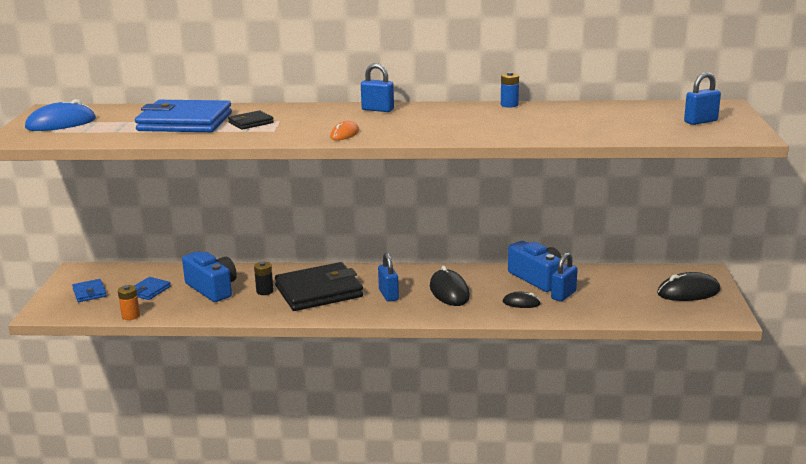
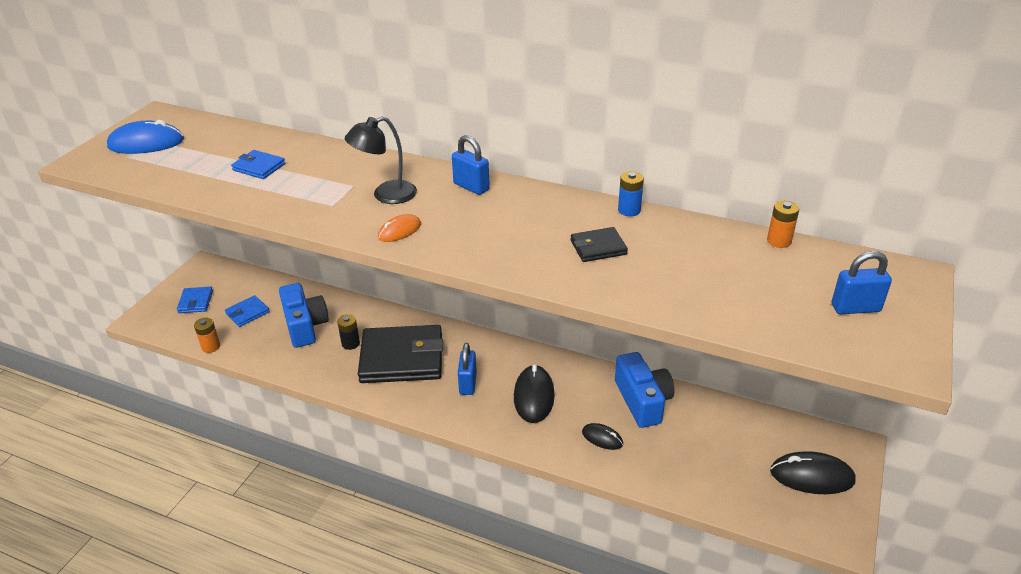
camera: 20 degrees right, 15 degrees up
(185, 122) = (259, 167): blue wallet -> blue wallet, size x0.46
(251, 123) = (321, 183): black wallet -> black wallet (598, 247)
(313, 121) = (386, 195): none -> black lamp
(563, 295) = (657, 438): blue padlock -> none
(626, 104) = (779, 241): none -> orange battery

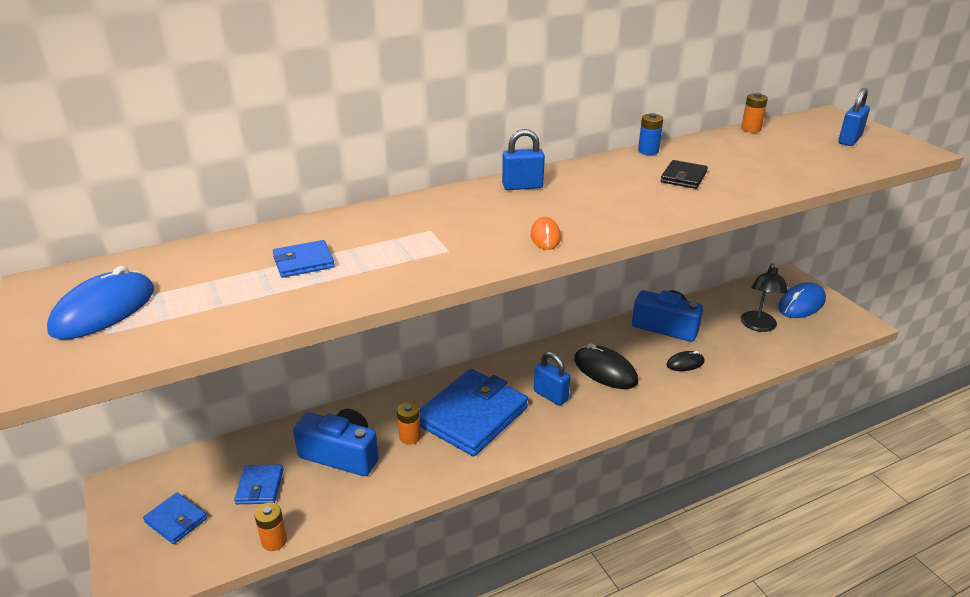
camera: 50 degrees left, 5 degrees down
(350, 343) = (410, 437): black battery -> orange battery
(386, 195) = (474, 222): black lamp -> black lamp (758, 326)
(402, 358) = (472, 416): black wallet -> blue wallet
(812, 476) = (801, 304): black mouse -> blue mouse

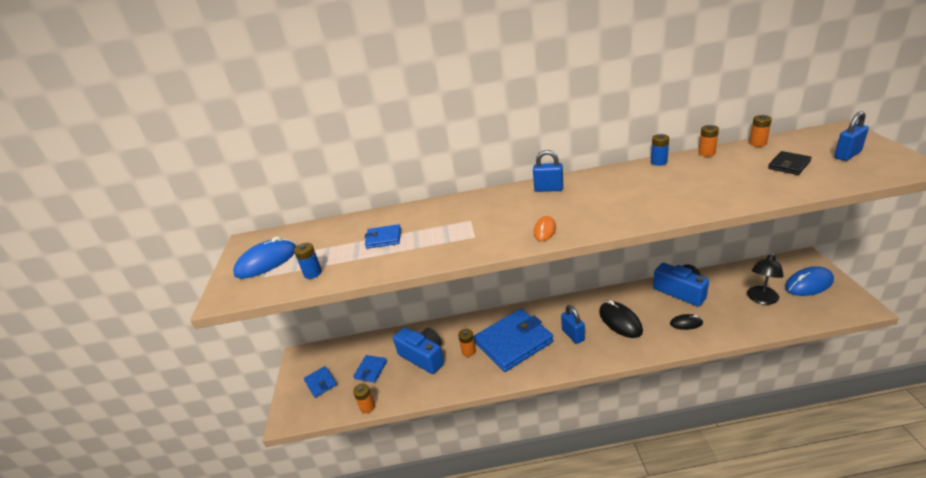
camera: 25 degrees right, 0 degrees up
(205, 319) = (313, 273): none -> blue battery
(683, 177) = (676, 186): black wallet -> black wallet (789, 165)
(699, 140) = (706, 153): none -> orange battery

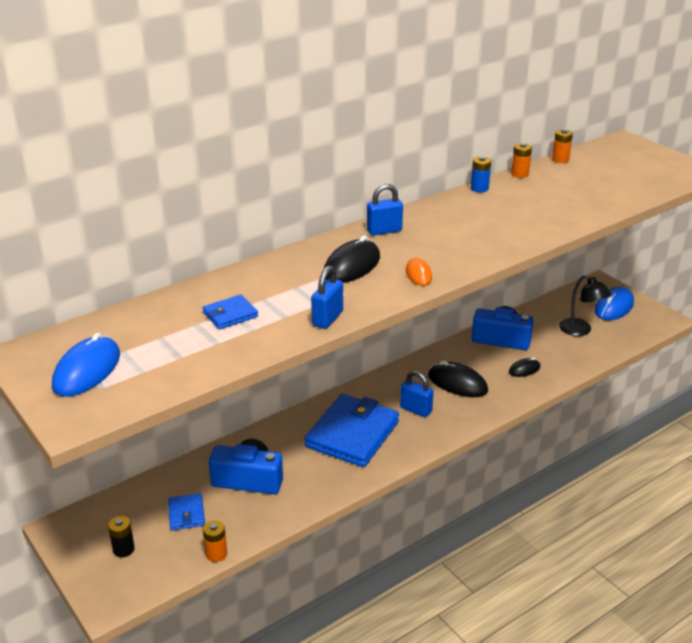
camera: 35 degrees left, 0 degrees up
(313, 273) = (174, 369): blue battery -> none
(321, 383) = (123, 549): blue wallet -> black battery
(468, 351) = (303, 458): orange battery -> none
(499, 214) = (352, 266): none -> black mouse
(761, 299) = (580, 330): black lamp -> black lamp turned 45 degrees counterclockwise
(789, 165) = (601, 179): black wallet -> none
(847, 155) = (642, 165): blue padlock -> blue padlock (327, 319)

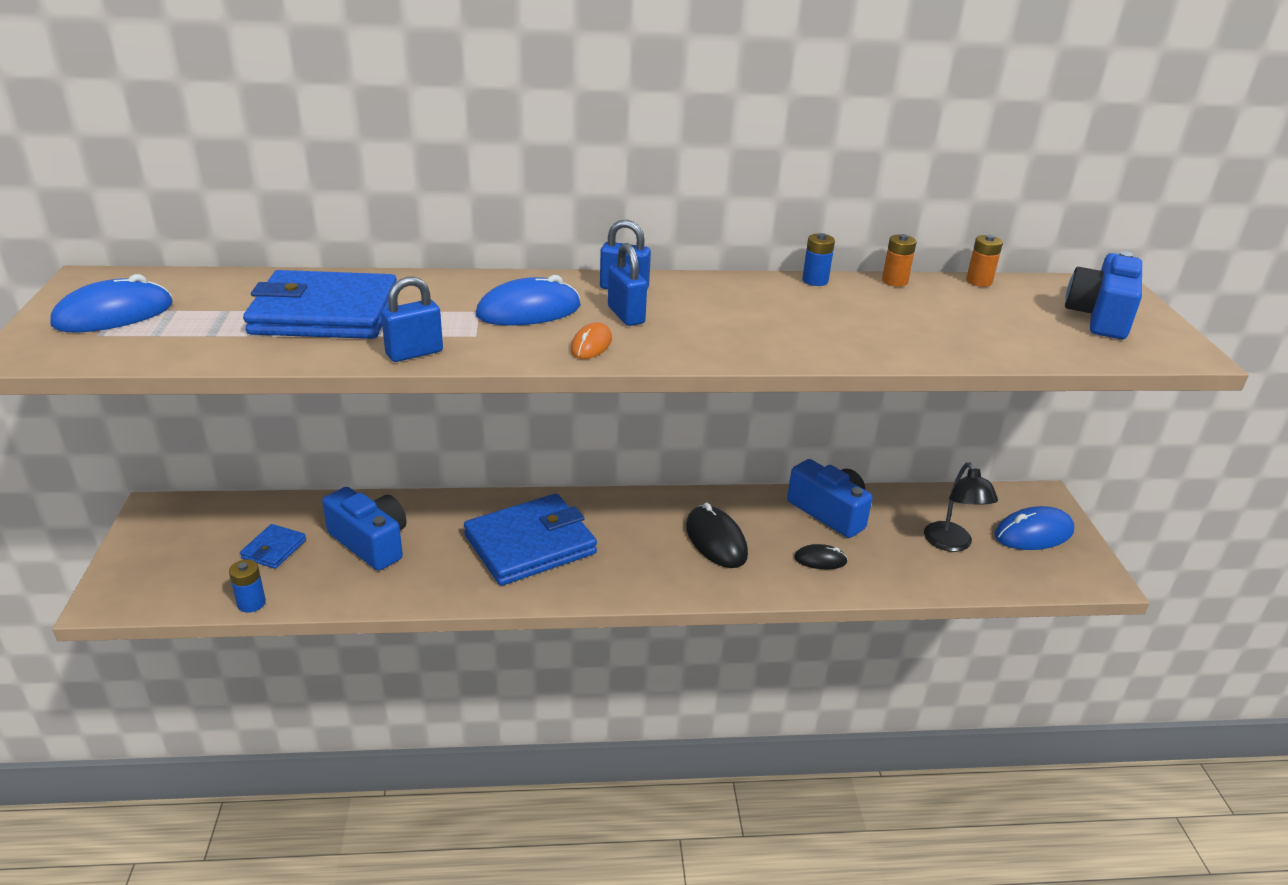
camera: 30 degrees right, 0 degrees up
(123, 549) = (180, 556): black battery -> none
(216, 554) = (251, 603): orange battery -> blue battery
(230, 315) = (325, 313): blue wallet -> blue wallet, size x2.18
(352, 266) = (528, 311): black mouse -> blue mouse
(415, 410) = (632, 549): blue padlock -> blue padlock (626, 315)
(639, 162) = (1100, 317): none -> blue camera

